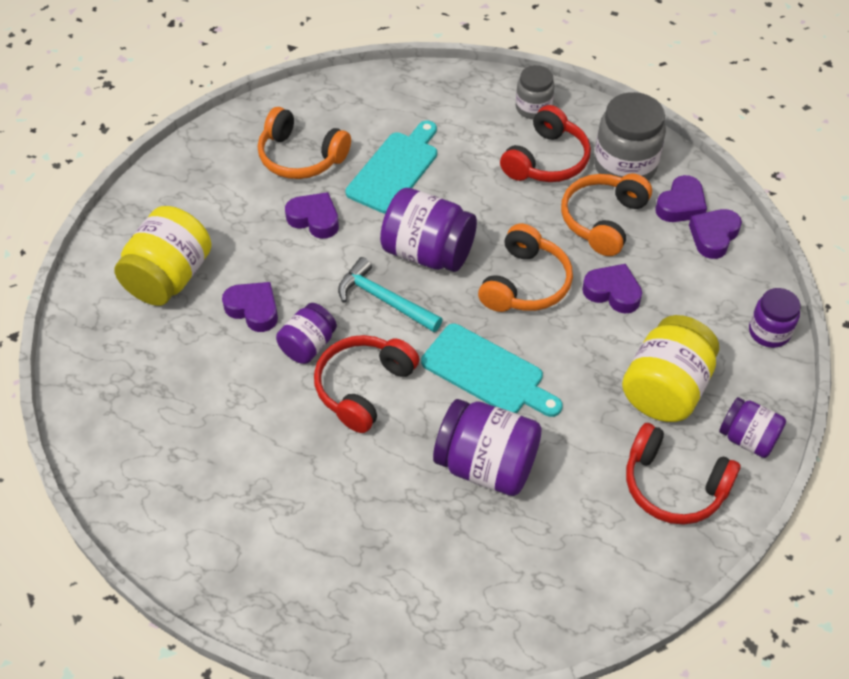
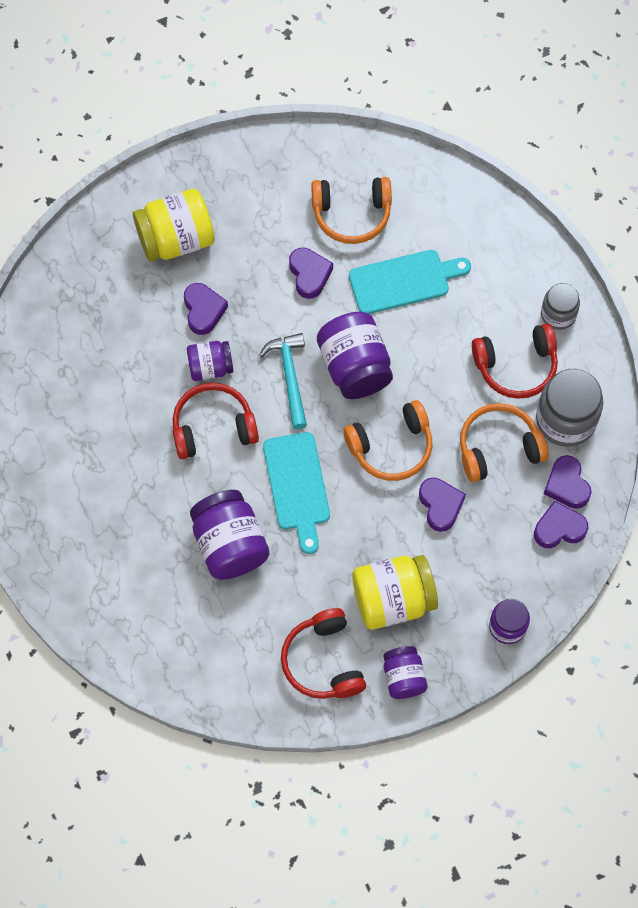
camera: 45 degrees right, 15 degrees up
(300, 157) = (352, 214): orange headphones -> orange headphones turned 75 degrees counterclockwise
(681, 205) = (567, 485): purple heart -> purple heart turned 75 degrees clockwise

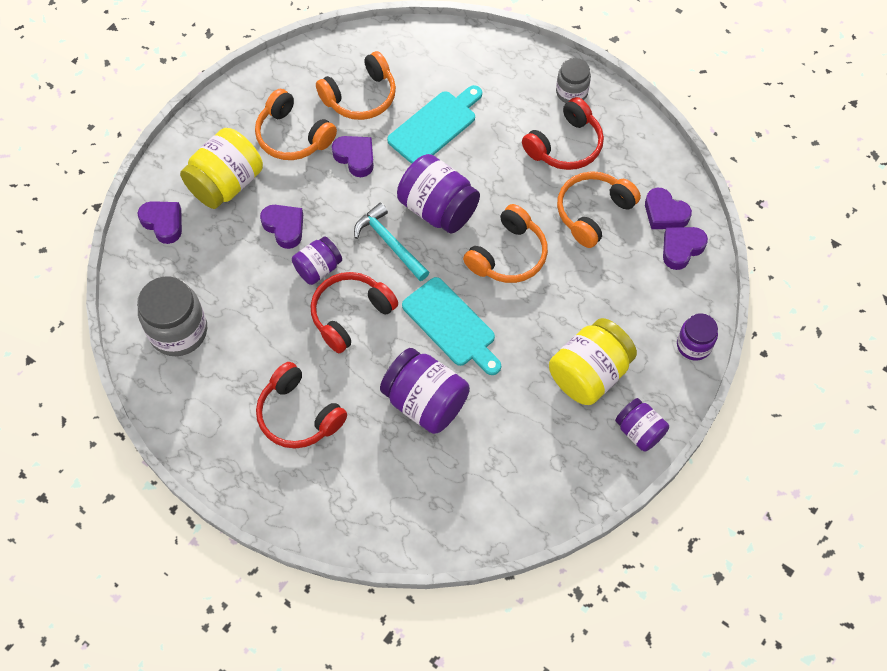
camera: 30 degrees left, 5 degrees down
(264, 222) = (293, 136): none -> orange headphones
(323, 661) = (565, 455): red headphones -> red headphones (298, 415)
(440, 505) = (577, 280): purple heart -> purple heart (163, 223)
(566, 420) = (630, 166): grey jar -> grey jar (178, 331)

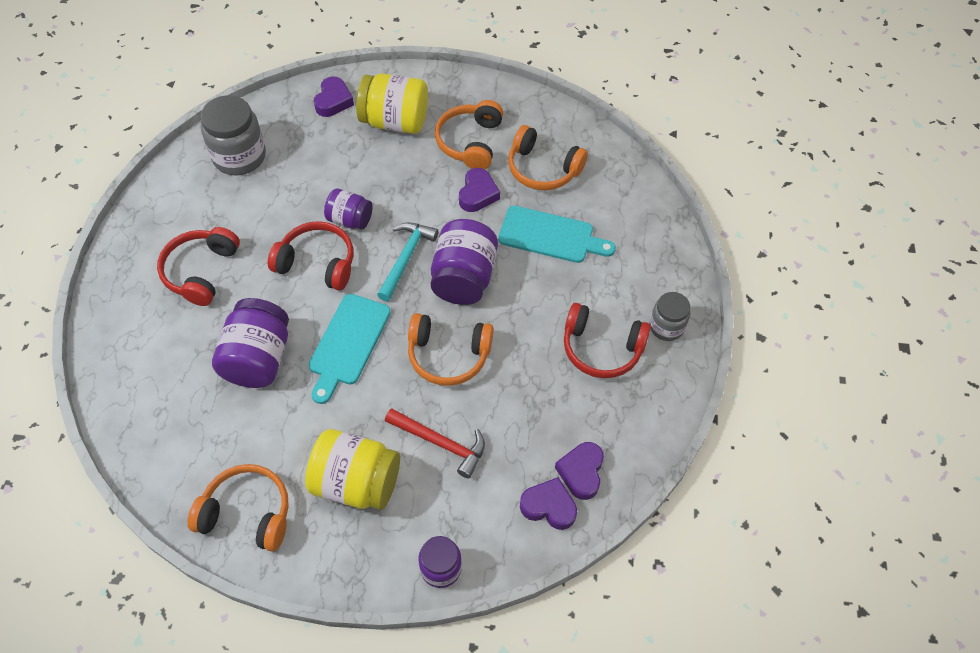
camera: 60 degrees right, 5 degrees down
(284, 227) = (376, 178): purple heart -> none
(587, 297) = (441, 443): none -> red hammer
(593, 212) = (540, 406): orange headphones -> orange headphones (247, 513)
(639, 431) = (314, 557): purple jar -> none

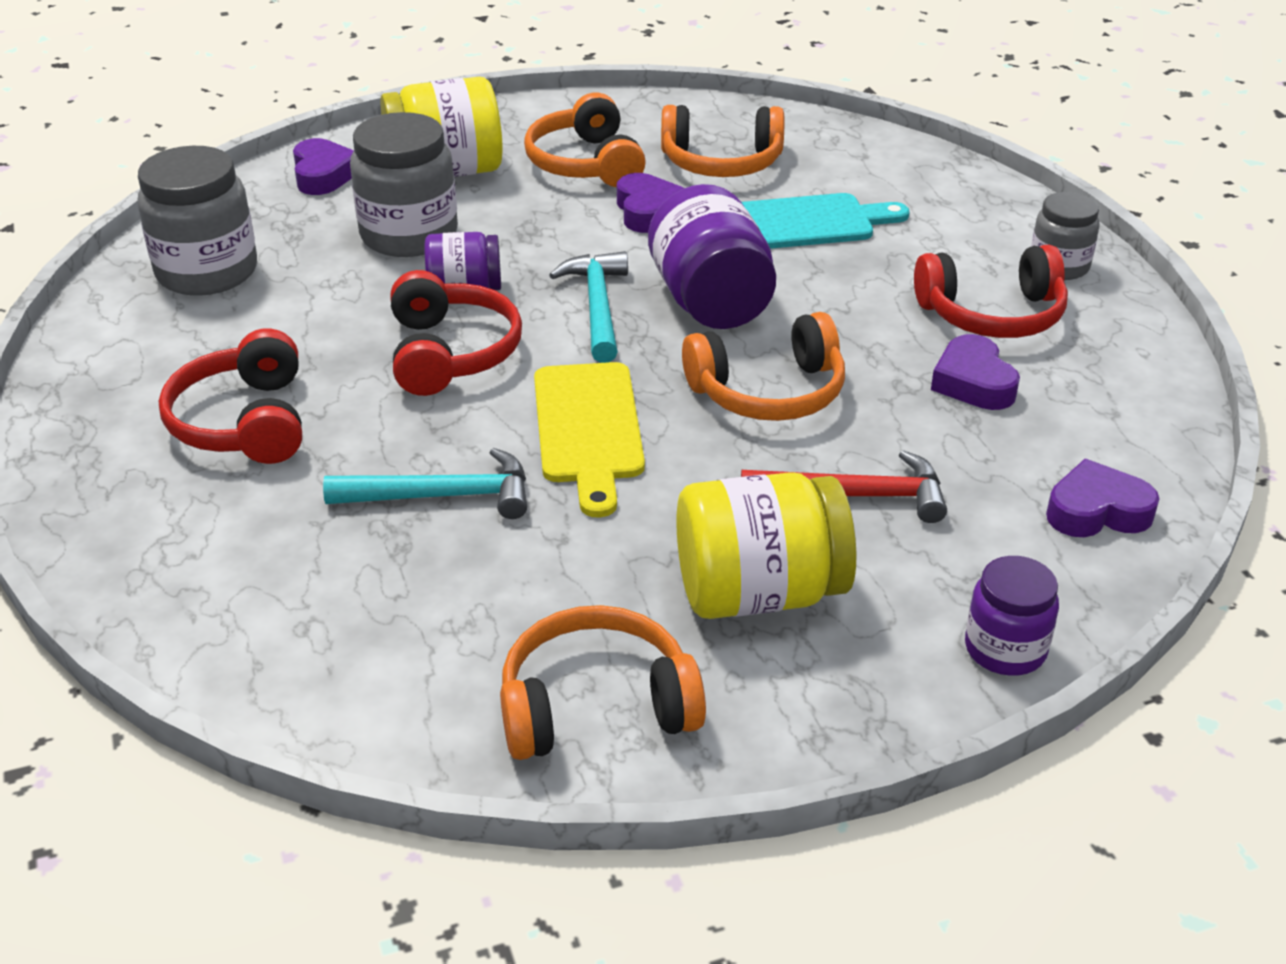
camera: 25 degrees left, 20 degrees down
(258, 358) = (443, 496): purple jar -> turquoise hammer
(317, 263) = (451, 353): red headphones -> red headphones turned 90 degrees clockwise
(348, 166) = (409, 235): none -> grey jar
(348, 343) = (588, 429): turquoise cutting board -> yellow cutting board
(581, 472) = (1103, 455): purple heart -> purple heart (973, 382)

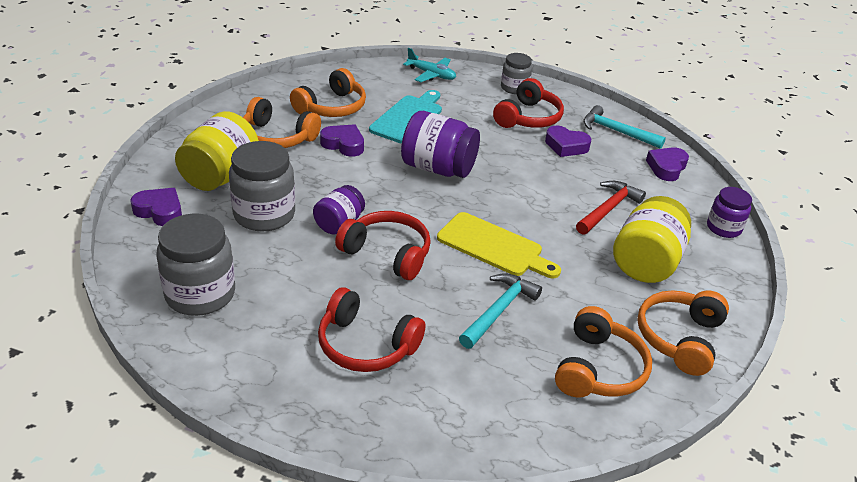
camera: 55 degrees left, 0 degrees up
(598, 306) = (403, 196): turquoise hammer -> turquoise hammer (616, 131)
(769, 392) = (520, 190): orange headphones -> orange headphones (599, 369)
(954, 187) = (431, 74): none -> turquoise plane

